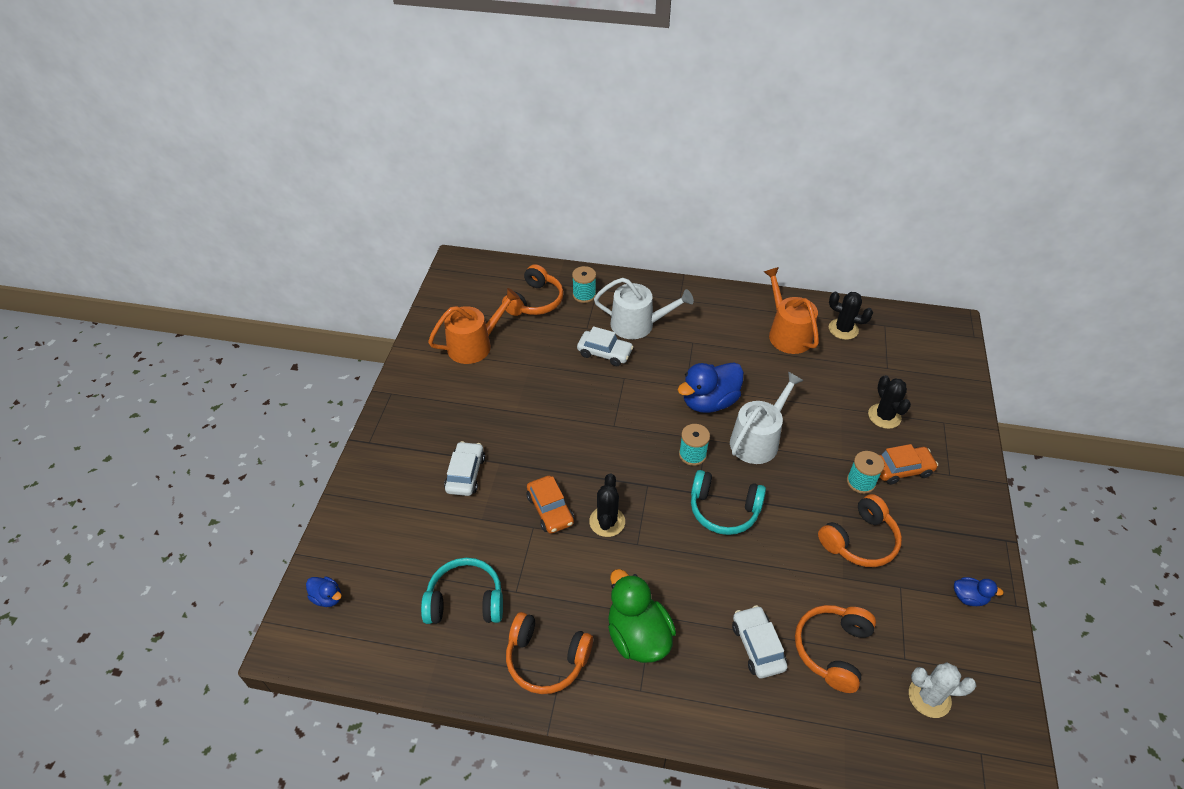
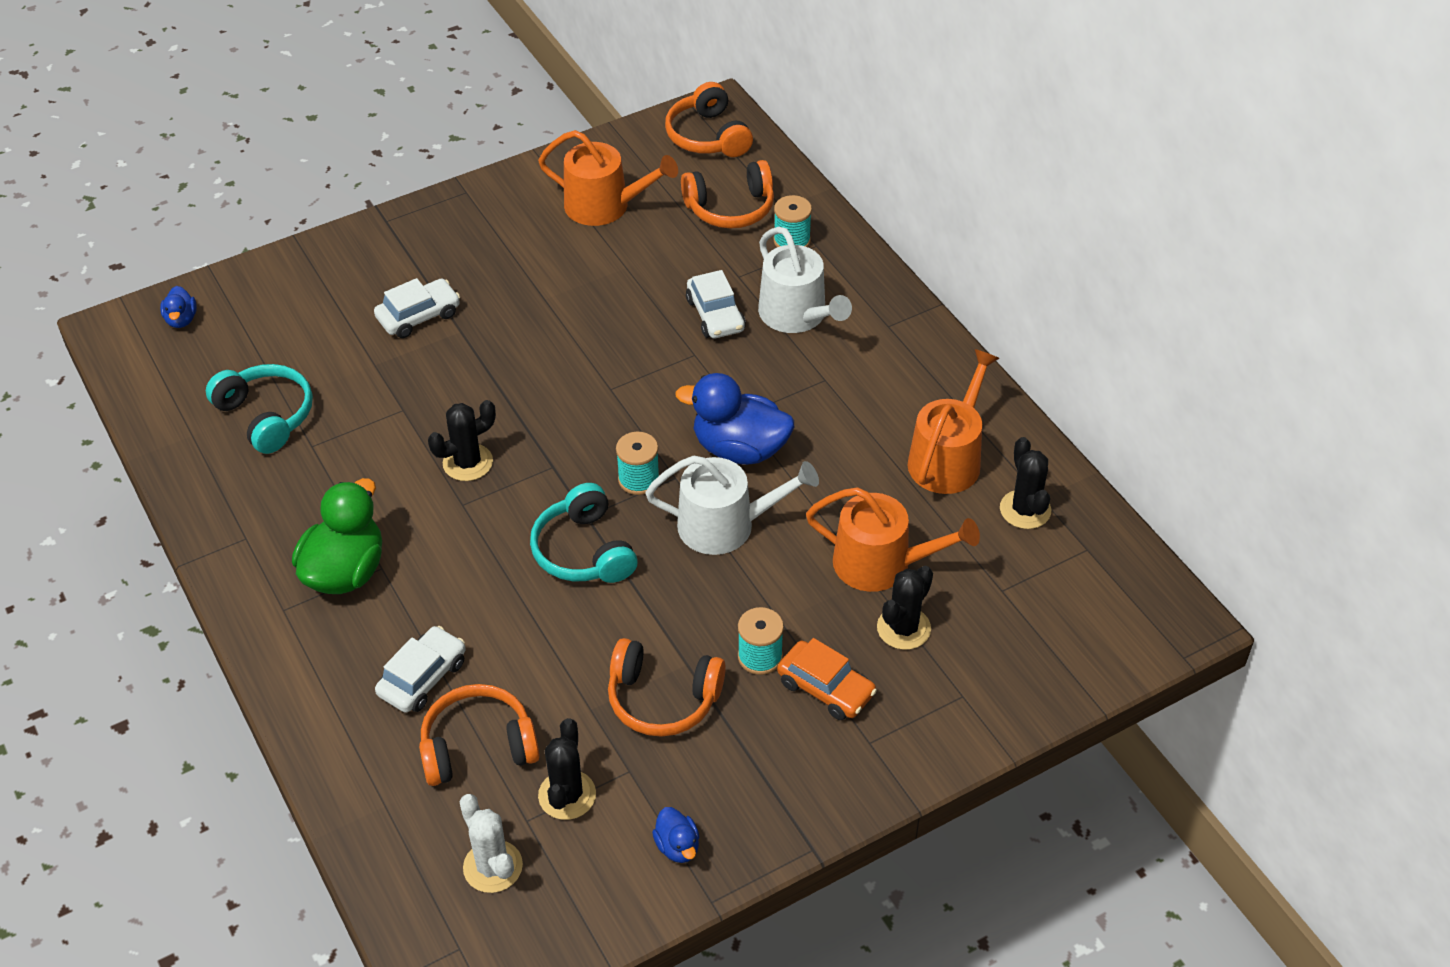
camera: 50 degrees right, 0 degrees up
(546, 659) = (255, 516): orange headphones -> orange headphones (708, 136)
(550, 509) = (438, 408): orange car -> none
(835, 398) = (881, 564): none -> orange watering can
(899, 627) = (567, 795): none -> black cactus

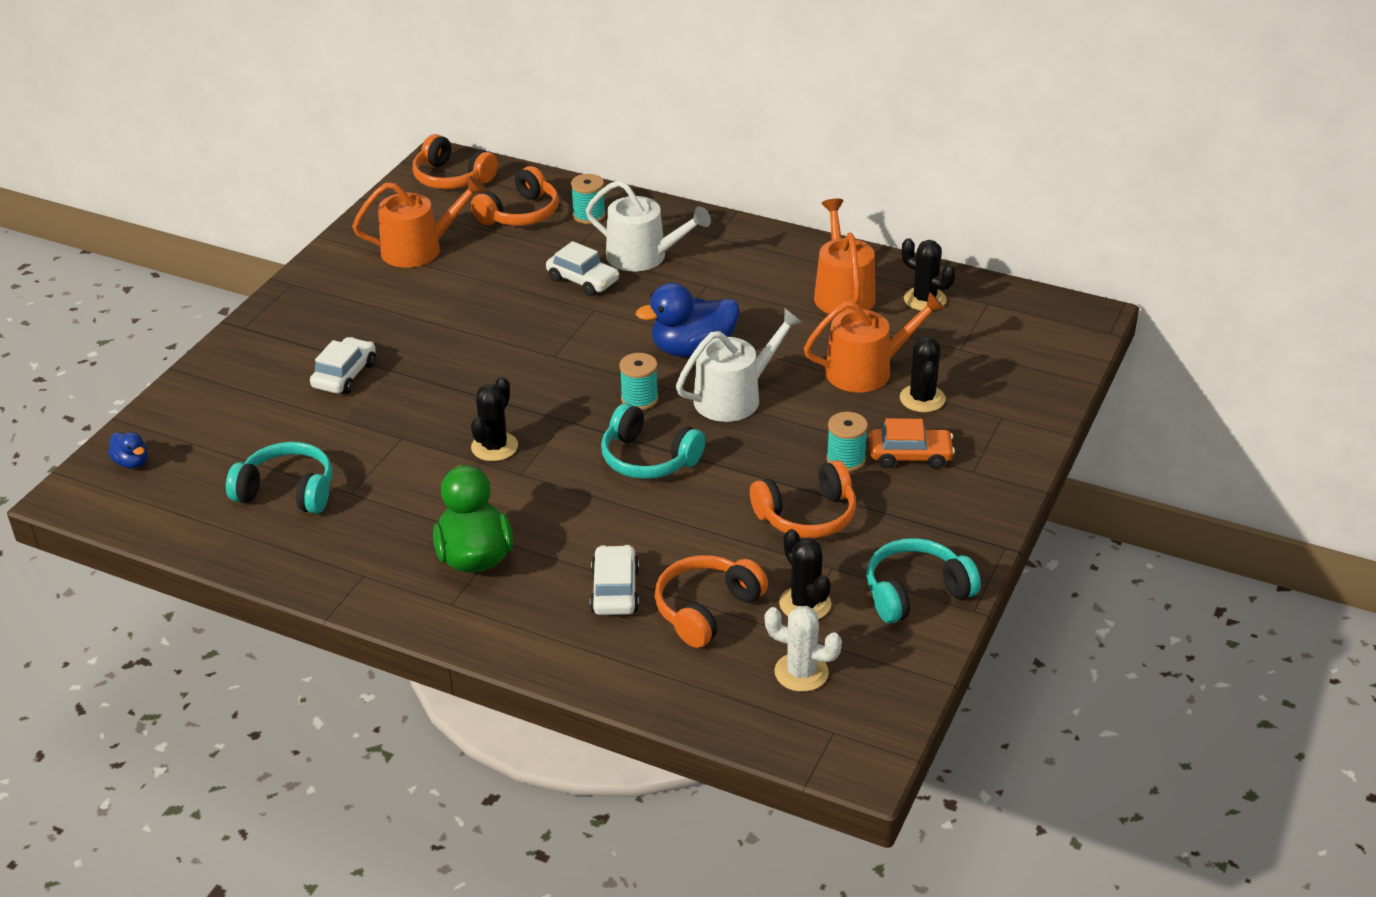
camera: 35 degrees left, 10 degrees down
(677, 846) = (915, 592): blue duck -> turquoise headphones

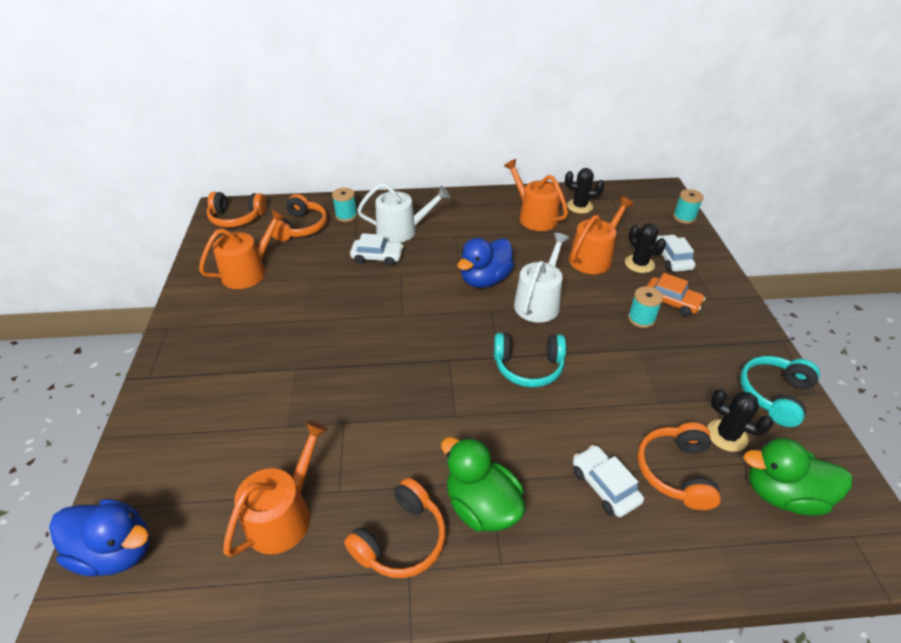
camera: 30 degrees left, 5 degrees up
(132, 462) = (116, 551): blue duck -> blue duck, size x2.07
(287, 491) = (284, 515): turquoise headphones -> orange watering can
(344, 375) = (260, 387): white car -> white car (671, 259)
(494, 447) = (418, 401): black cactus -> none
(639, 399) = (483, 325): turquoise spool -> turquoise spool (684, 217)
(801, 672) = (782, 494): white cactus -> green duck
(807, 516) = (660, 367): orange headphones -> orange headphones (401, 539)
(910, 455) = (671, 302): orange car -> orange car turned 60 degrees clockwise

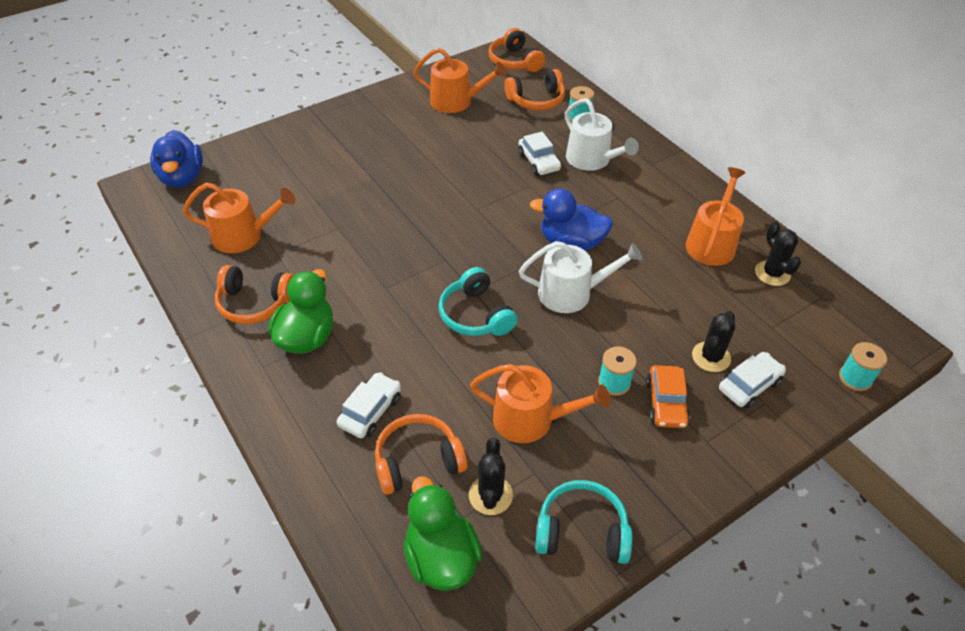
camera: 60 degrees right, 5 degrees up
(593, 257) = (684, 314): orange watering can -> orange watering can (531, 419)

